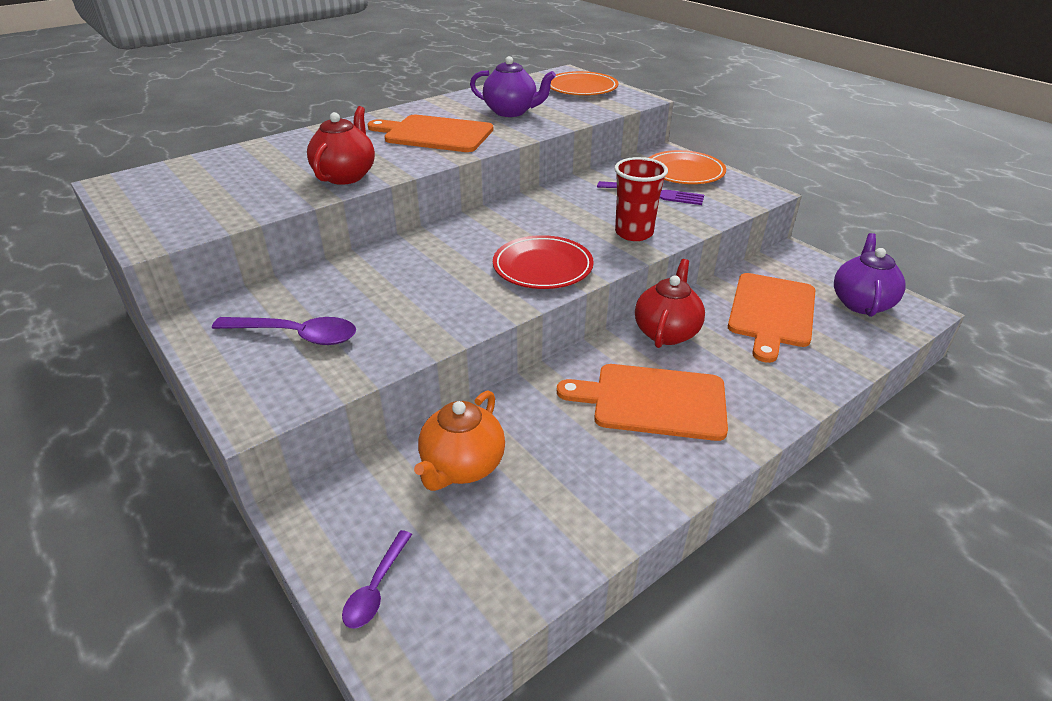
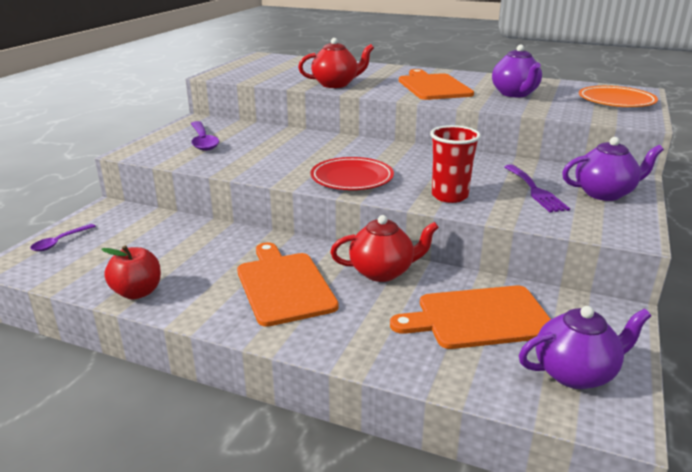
camera: 60 degrees right, 10 degrees down
(376, 587) = (60, 242): purple spoon -> purple spoon turned 45 degrees counterclockwise
(462, 467) = (165, 237): orange teapot -> none
(595, 524) = (137, 292): none -> red apple
(684, 172) = (604, 193): orange plate -> purple teapot

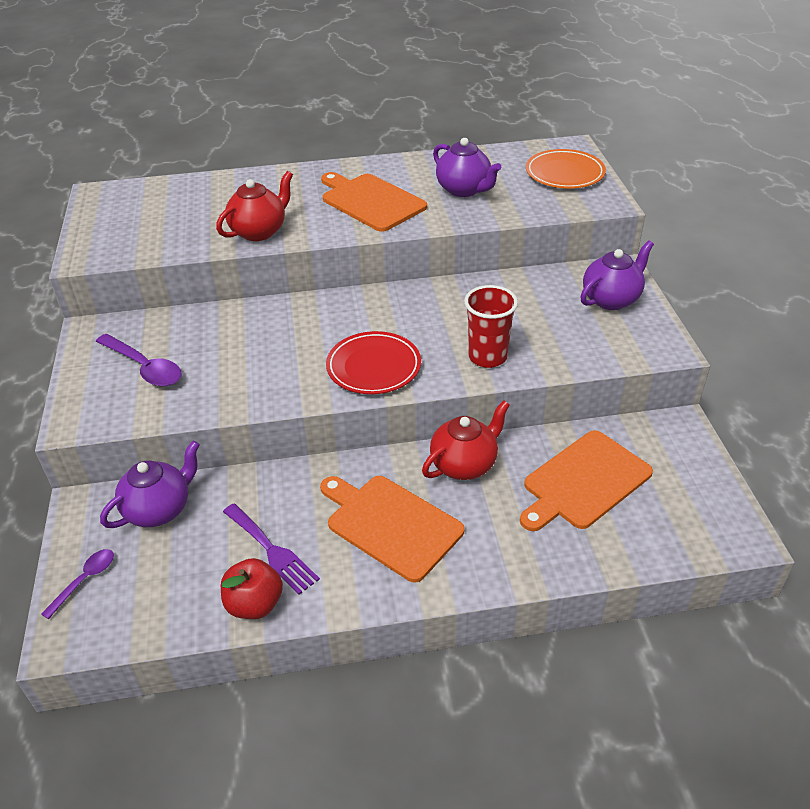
camera: 30 degrees left, 15 degrees up
(60, 242) = (85, 580): purple spoon -> purple spoon turned 150 degrees counterclockwise
(535, 190) = (553, 318): purple fork -> purple fork (272, 550)
(575, 373) = (690, 506): purple teapot -> purple teapot (159, 509)

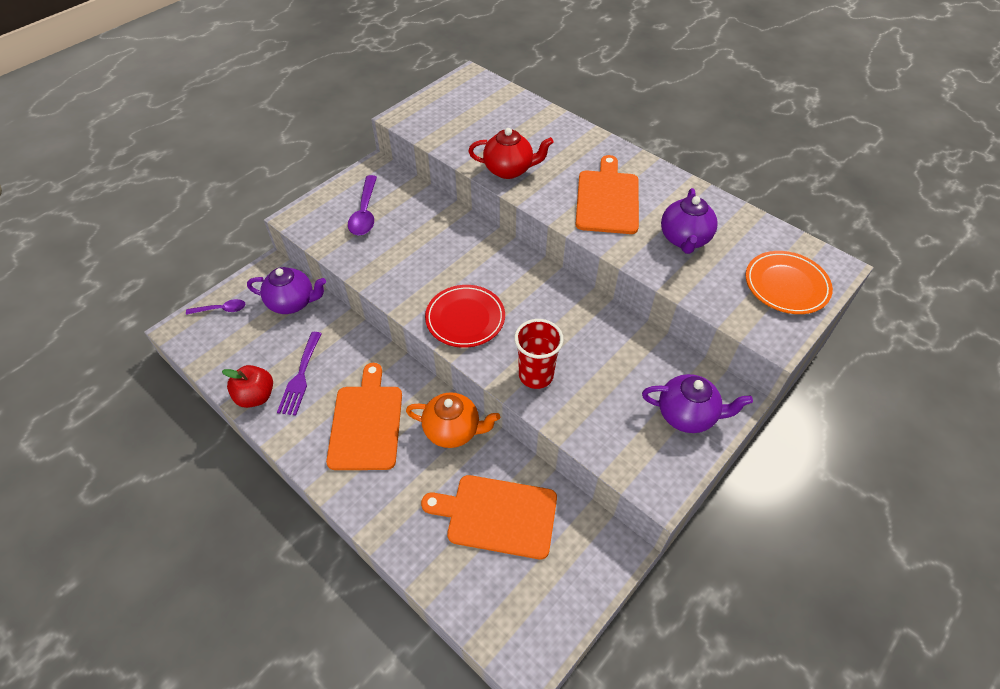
camera: 50 degrees right, 10 degrees up
(464, 464) = (453, 430): red teapot -> orange teapot

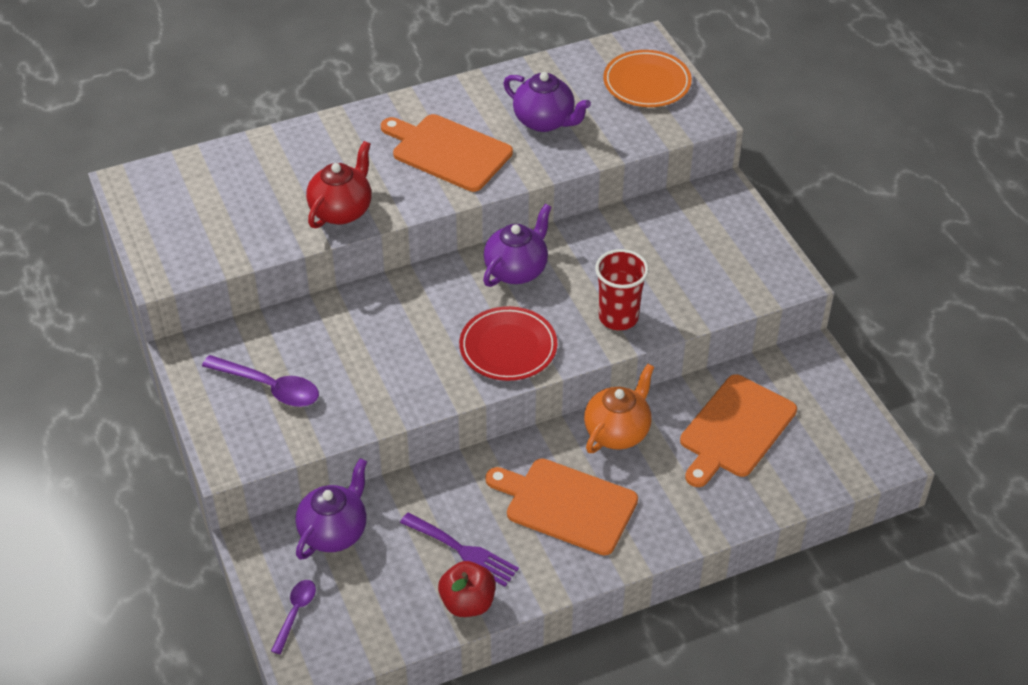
camera: 65 degrees left, 5 degrees down
(687, 415) = (724, 229): purple teapot -> purple teapot (516, 270)

